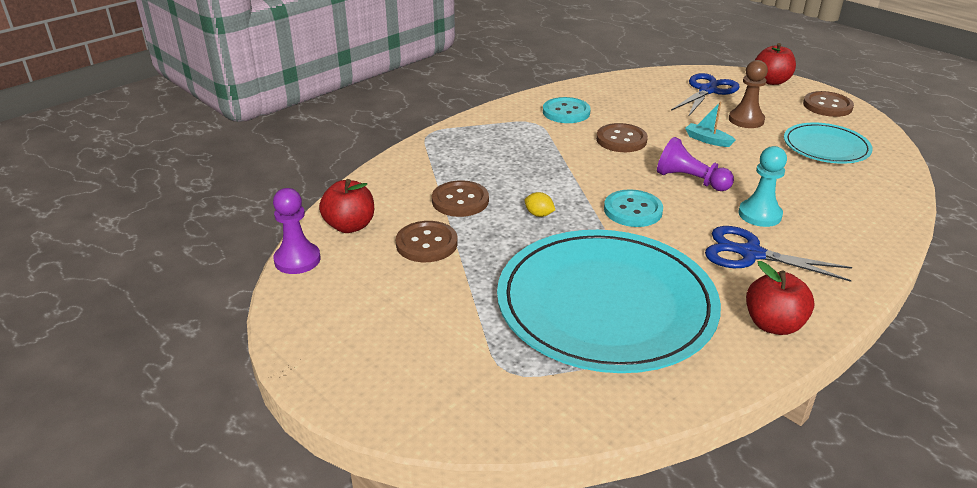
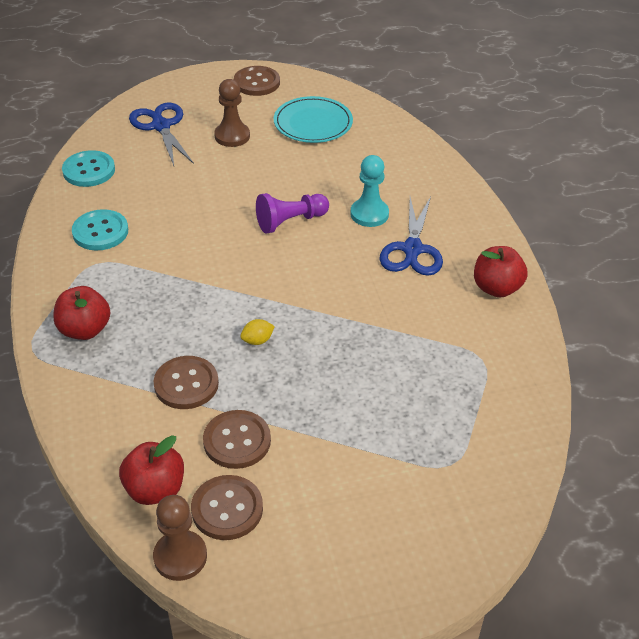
camera: 60 degrees left, 10 degrees up
(297, 260) = (180, 557): purple pawn -> brown pawn
(606, 304) = (412, 364): turquoise plate -> none
(621, 140) = (188, 224): brown button -> brown button (227, 509)
(633, 210) = (303, 279): turquoise button -> turquoise button (89, 170)
(707, 140) = (241, 176): turquoise boat -> none
(750, 254) = (412, 249): blue scissors -> blue scissors turned 45 degrees counterclockwise
(771, 81) = (186, 83): red apple -> red apple (85, 330)

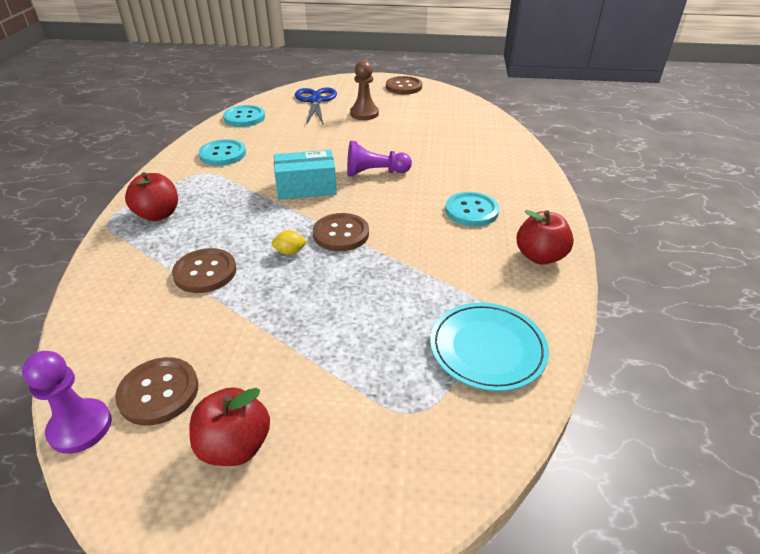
camera: 20 degrees right, 5 degrees down
(155, 489) = (110, 354): red apple -> red apple (235, 446)
(180, 557) = (80, 427): brown pawn -> purple pawn
(226, 257) = (306, 187): none -> turquoise box
(237, 441) = (213, 331): brown button -> brown button (341, 234)
(313, 123) = (433, 115): turquoise plate -> turquoise plate (487, 348)
(369, 214) = (446, 179): turquoise pawn -> none
(412, 249) = (471, 211): blue scissors -> turquoise button

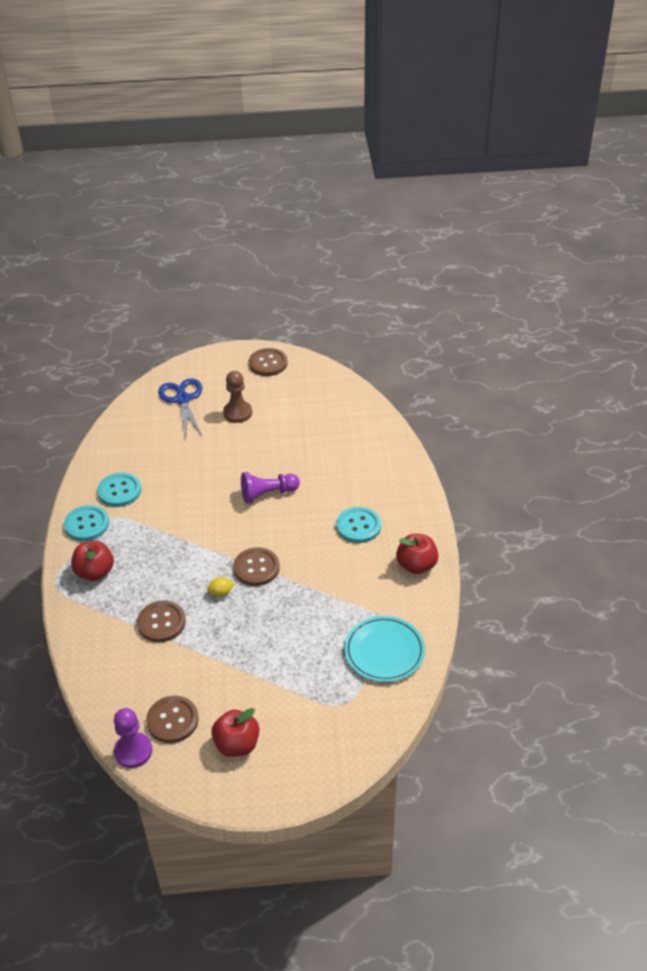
camera: 10 degrees left, 5 degrees up
(244, 117) = (119, 436): turquoise button -> turquoise button (87, 524)
(306, 187) = (212, 521): turquoise box -> none

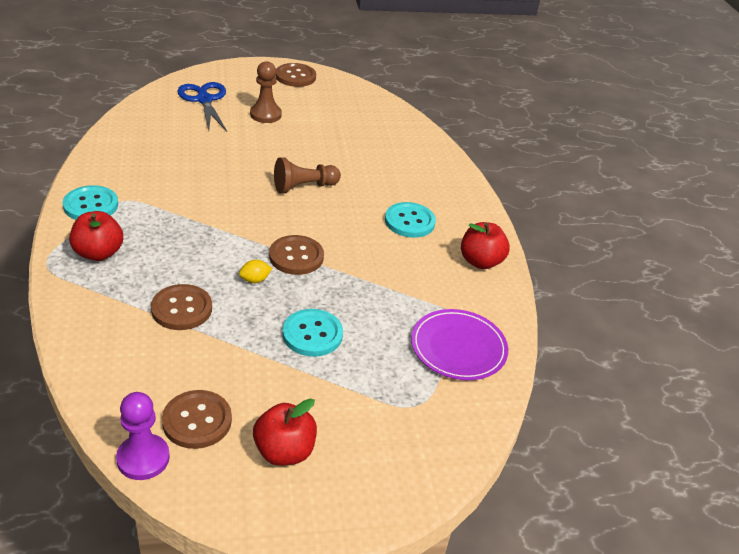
camera: 10 degrees left, 5 degrees down
(119, 491) = (131, 176): turquoise button -> turquoise button (312, 334)
(268, 494) = (304, 187): purple pawn -> brown pawn
(384, 651) = (458, 347): turquoise plate -> purple plate

